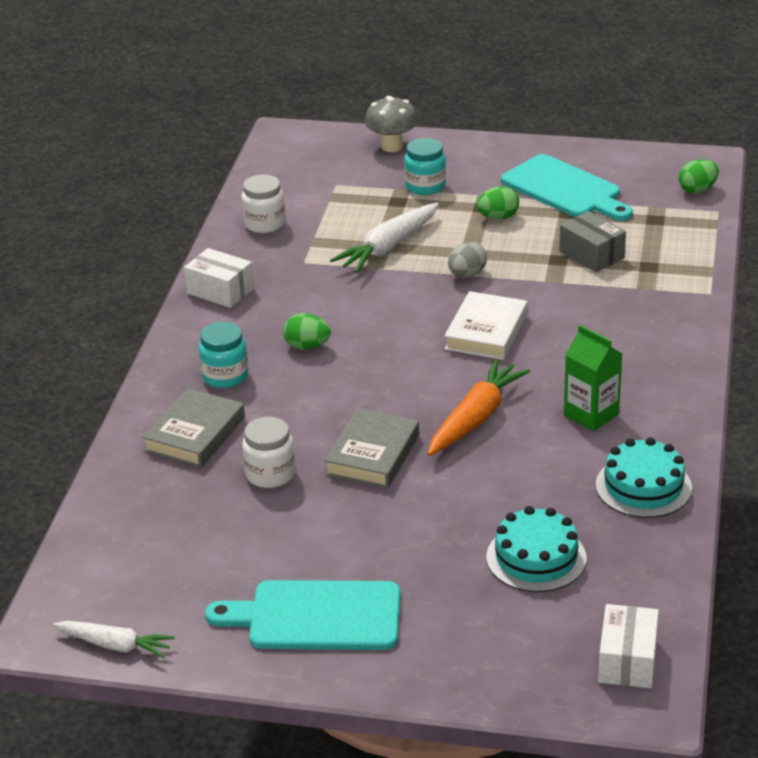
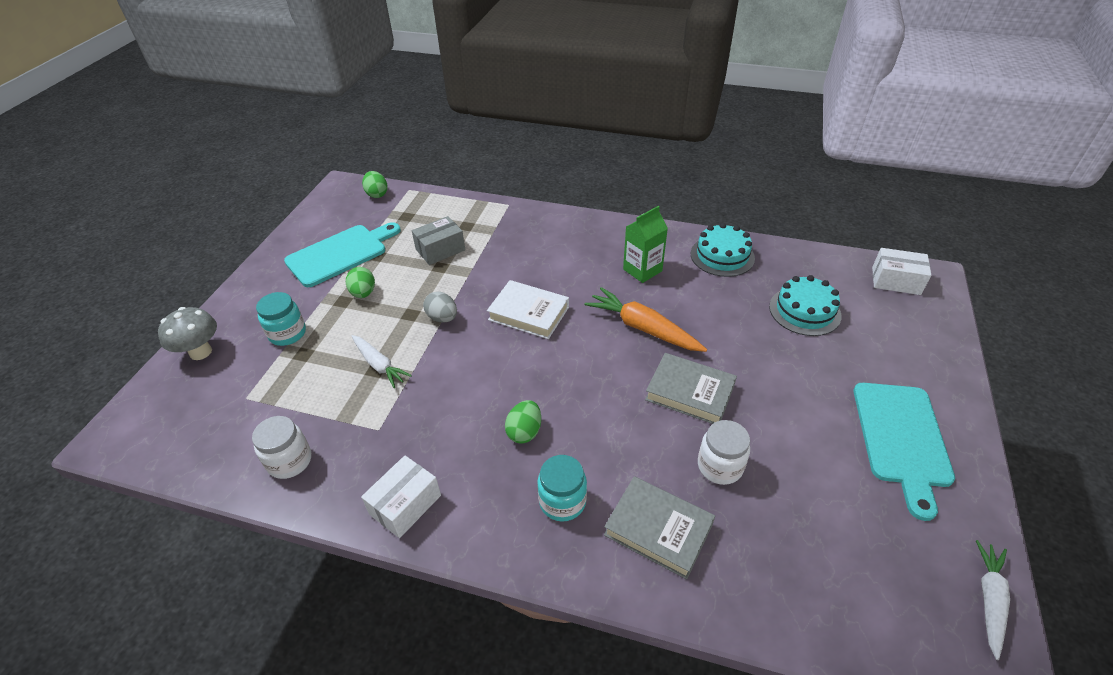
camera: 85 degrees left, 10 degrees up
(388, 247) = (379, 365): white carrot -> white carrot, size x0.65

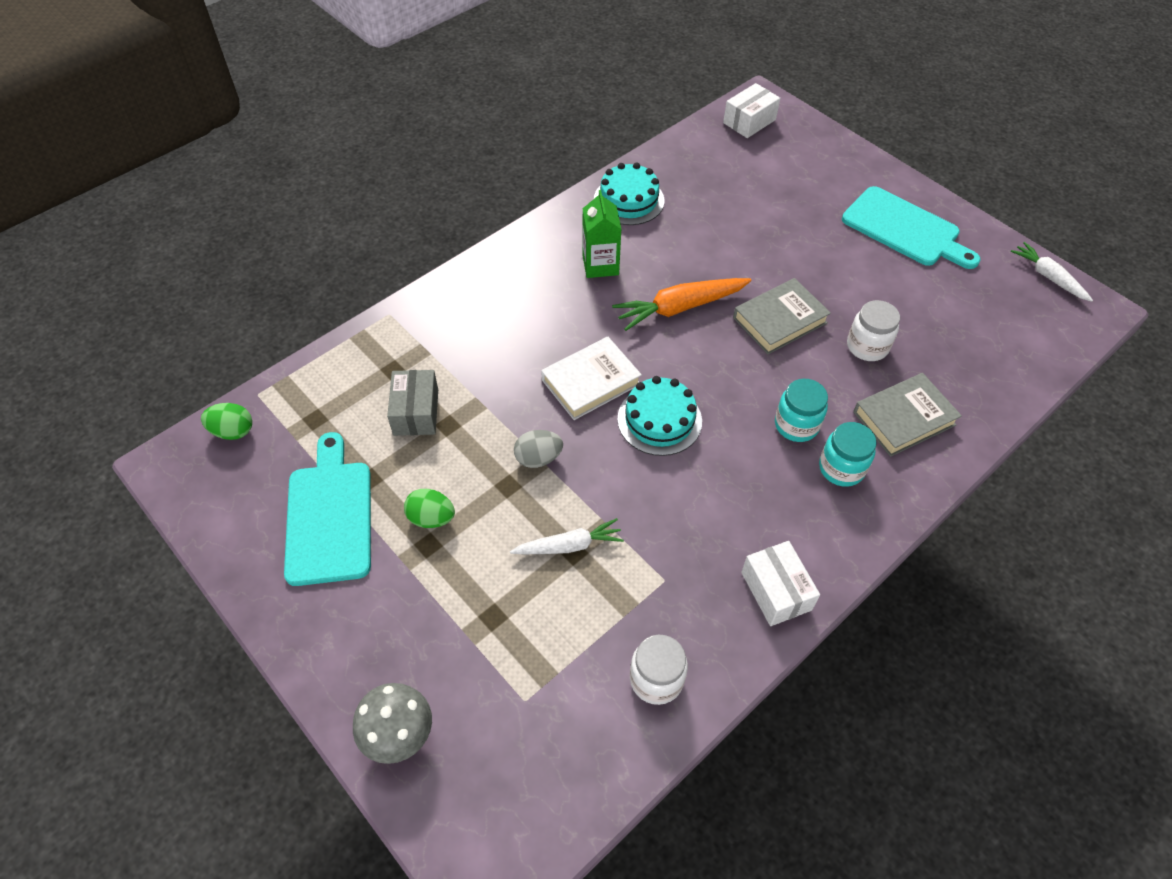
camera: 60 degrees left, 10 degrees up
(287, 334) = (442, 623): turquoise jar -> turquoise jar (796, 425)
(524, 432) = (747, 459): green egg -> none
(804, 311) = (741, 194): turquoise cake -> turquoise cake (659, 420)

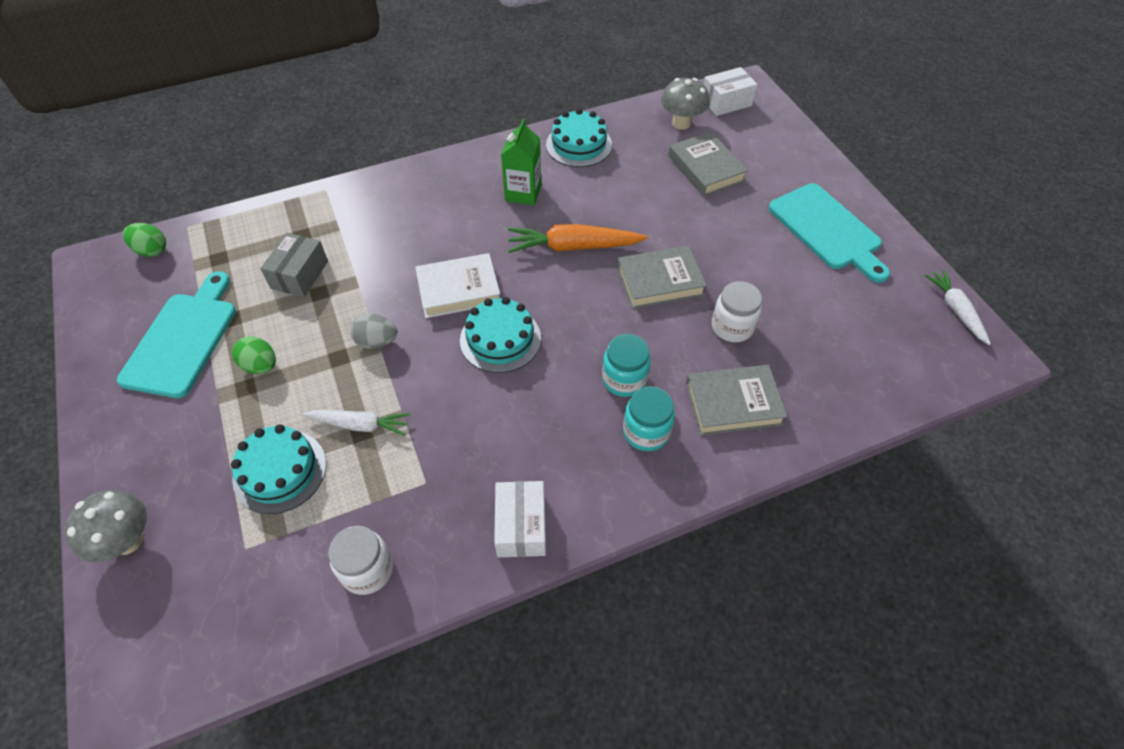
camera: 20 degrees right, 0 degrees up
(515, 616) = (279, 471): none -> turquoise cake
(717, 153) = (681, 123): none -> grey mushroom
(764, 195) = (706, 168): none -> grey book

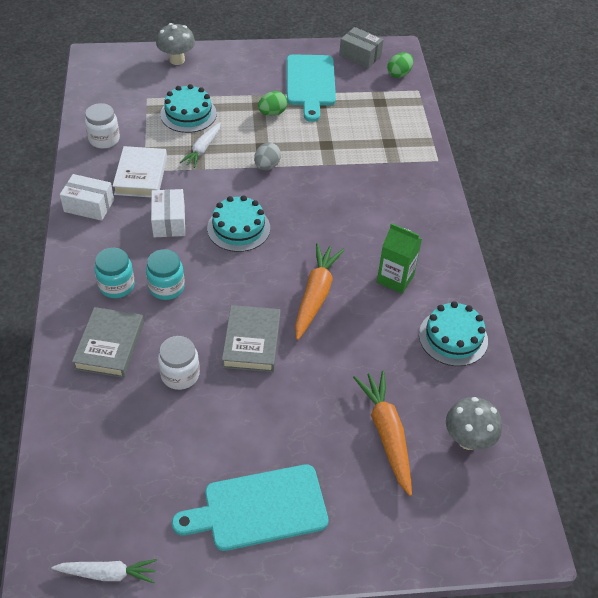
camera: 105 degrees right, 5 degrees down
(183, 339) = (310, 83): turquoise cutting board -> turquoise cutting board turned 60 degrees clockwise
(299, 275) = (347, 137): grey box -> grey box (360, 56)
(458, 290) = (297, 215): white book -> white book (141, 176)
(706, 168) = (386, 434): grey book -> orange carrot
(726, 102) = (498, 502): white box -> white box (169, 221)

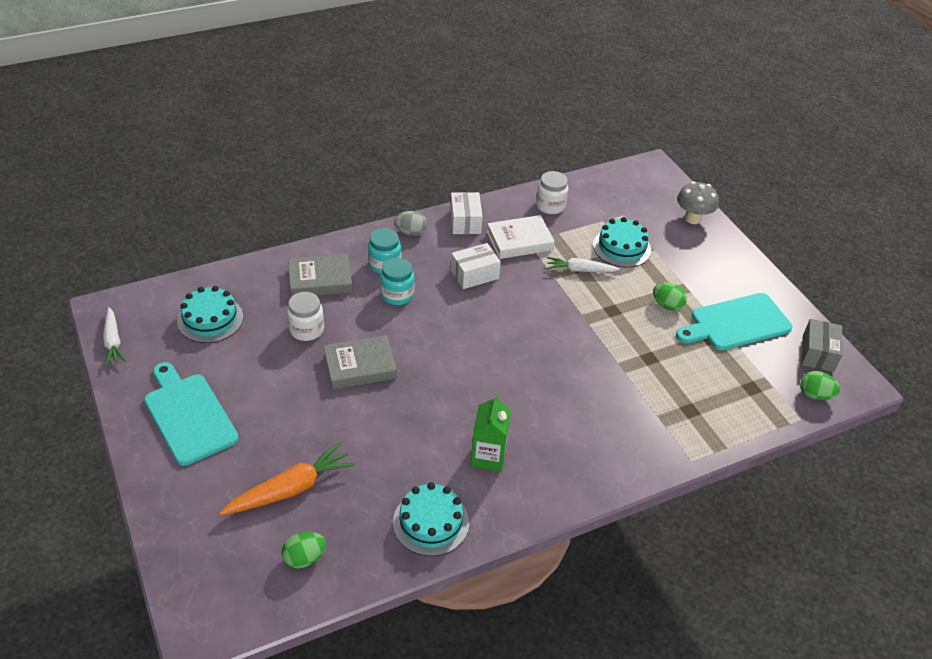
camera: 70 degrees right, 5 degrees down
(238, 228) = (492, 322): turquoise cake -> turquoise cake (210, 319)
(267, 166) = (587, 320): grey egg -> grey egg (411, 232)
(315, 295) = (435, 398): orange carrot -> none
(468, 440) = (304, 558): grey mushroom -> green egg

